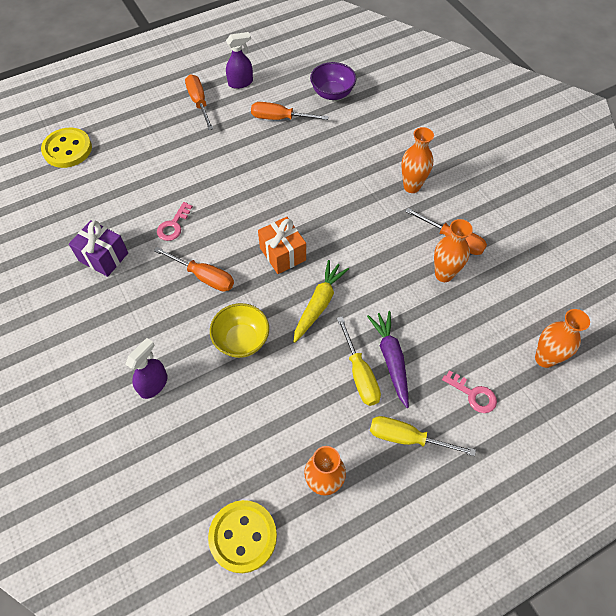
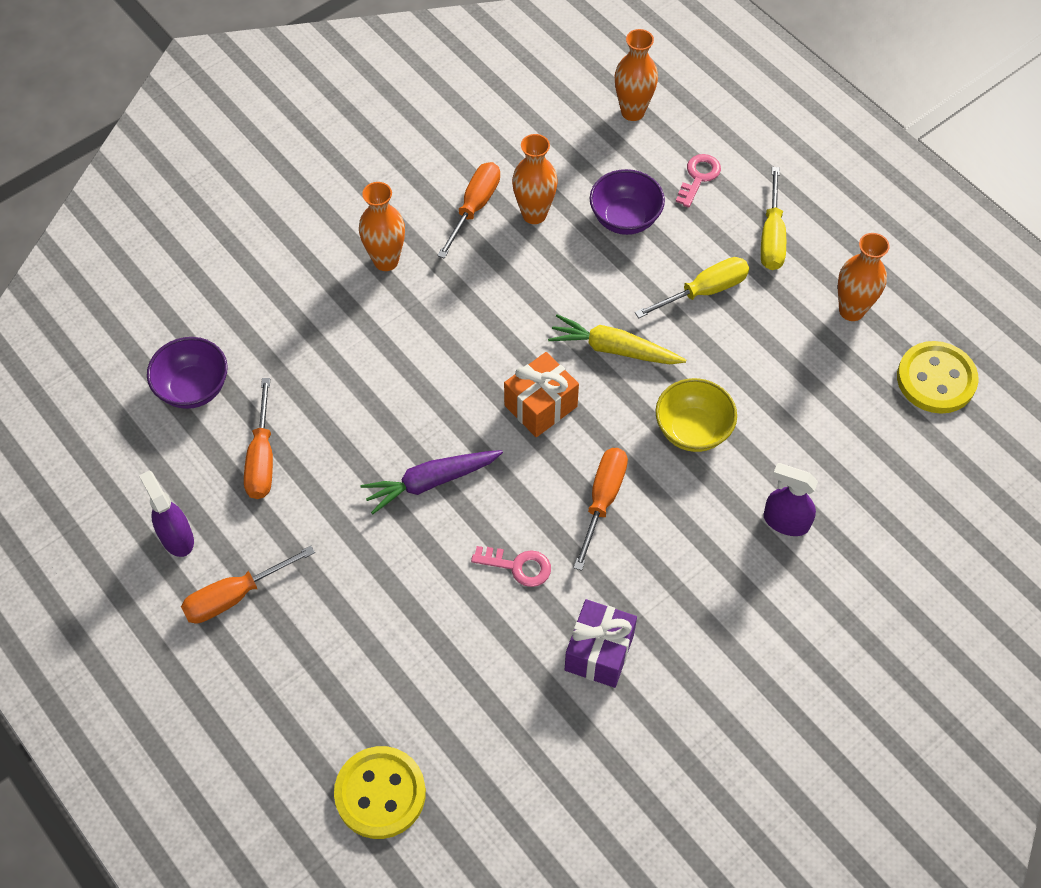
camera: 100 degrees left, 0 degrees up
(391, 359) = (675, 261): purple carrot -> purple carrot (431, 482)
(434, 332) = (625, 219): none -> purple bowl

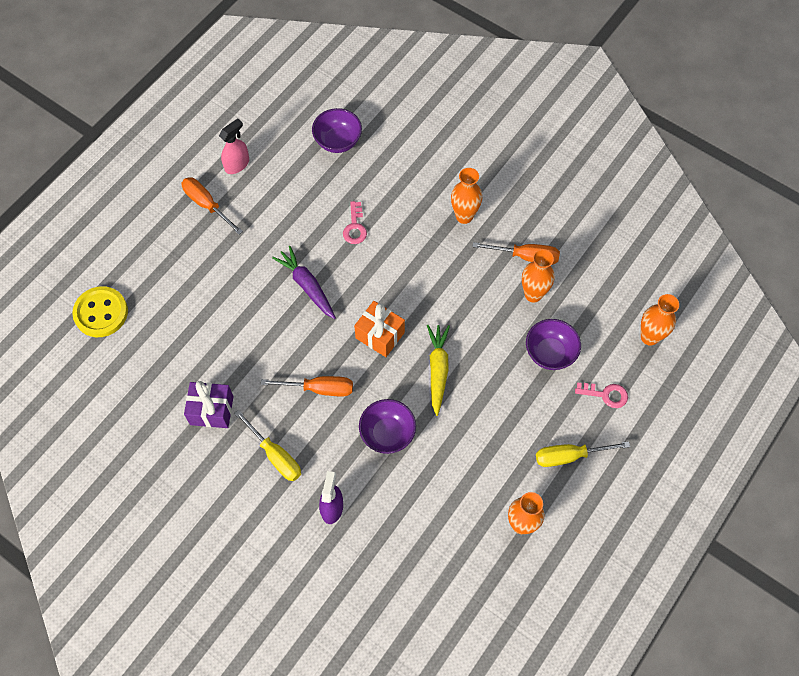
camera: 75 degrees right, 5 degrees up
(176, 537) = (237, 164): purple spray bottle -> pink spray bottle
(262, 458) = (300, 191): orange screwdriver -> none
(518, 566) = (260, 350): pink key -> pink key (355, 227)
(692, 430) = (387, 433): yellow bowl -> purple bowl
(704, 291) = (505, 418): yellow screwdriver -> yellow screwdriver (275, 455)
(936, 379) = (478, 596): yellow button -> none

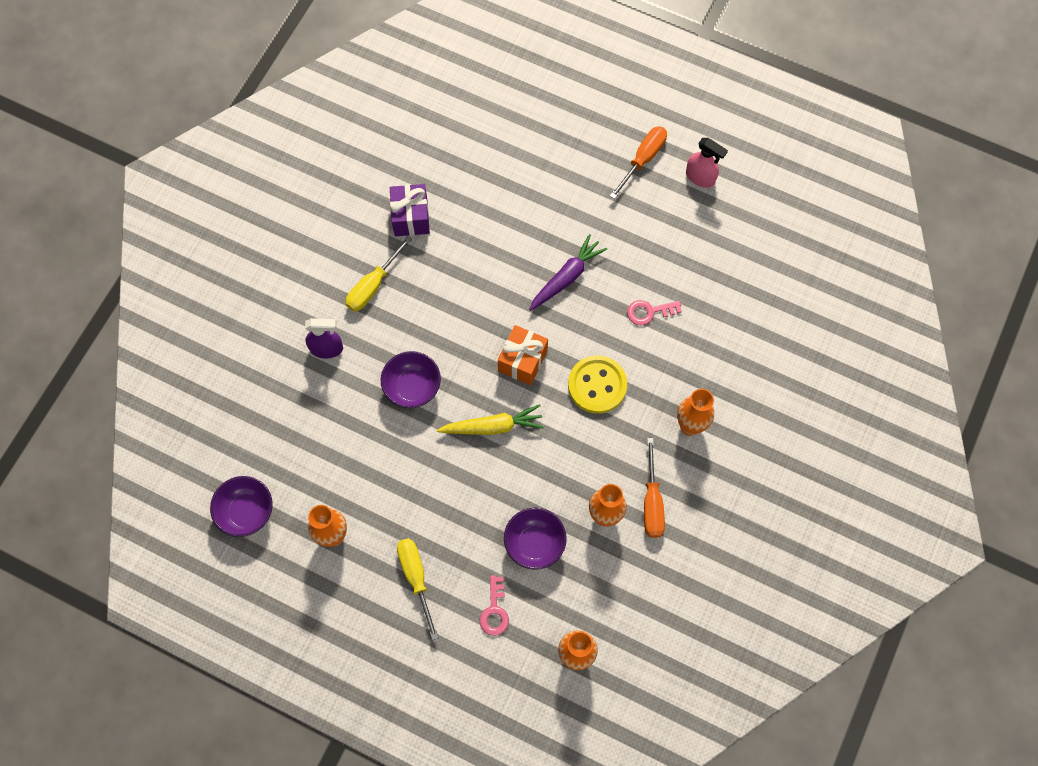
camera: 80 degrees right, 5 degrees up
(101, 313) = (497, 94): yellow button -> yellow button (597, 385)
(319, 388) = (451, 312): orange screwdriver -> none
(338, 141) = (757, 273): purple bowl -> purple bowl (246, 512)

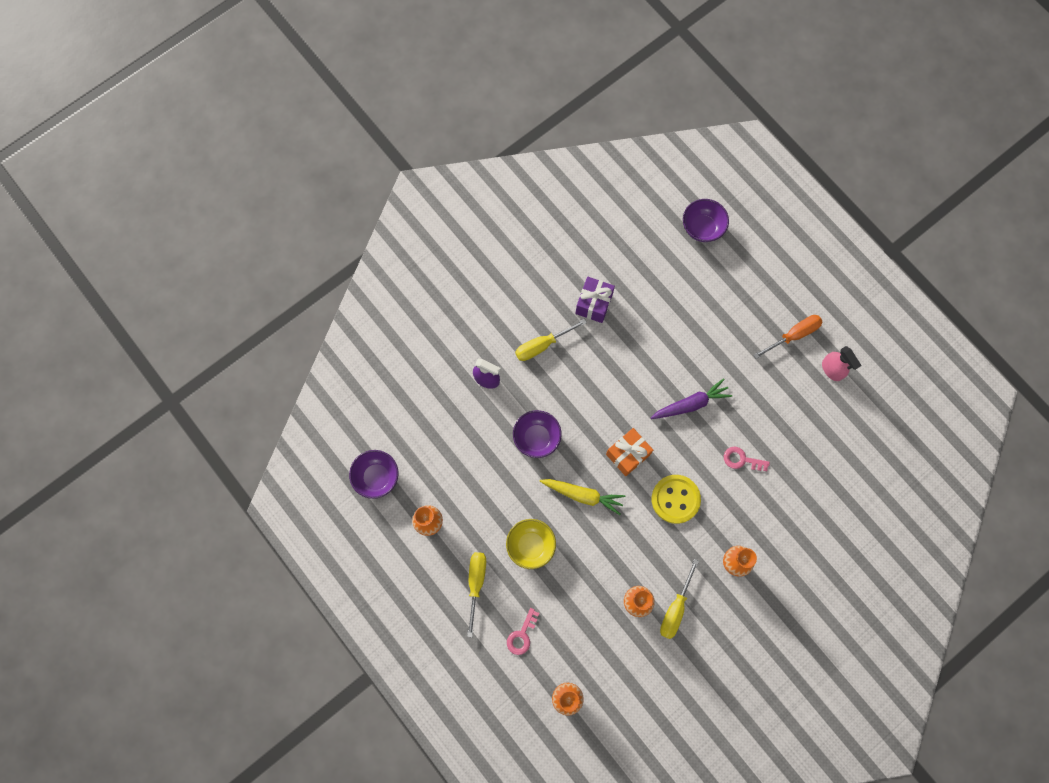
camera: 25 degrees right, 5 degrees up
(459, 507) = (530, 545): none -> yellow bowl
(534, 543) = (573, 598): purple bowl -> purple bowl (702, 228)
(652, 502) = (675, 608): orange screwdriver -> yellow screwdriver

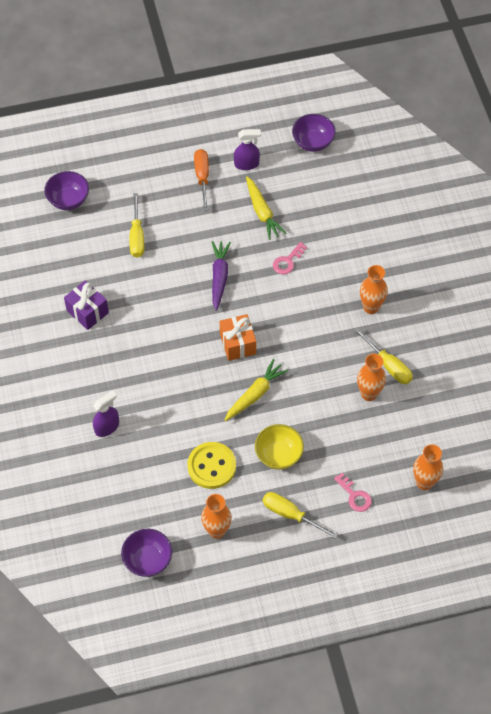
camera: 65 degrees left, 15 degrees down
(536, 438) = (184, 409): purple bowl -> purple bowl (313, 142)
(542, 345) = (101, 368): yellow screwdriver -> yellow screwdriver (137, 236)
(675, 499) = (295, 325): yellow button -> yellow button (211, 466)
(784, 410) = (262, 212): none -> yellow carrot
(832, 369) = (246, 164): pink spray bottle -> purple spray bottle

